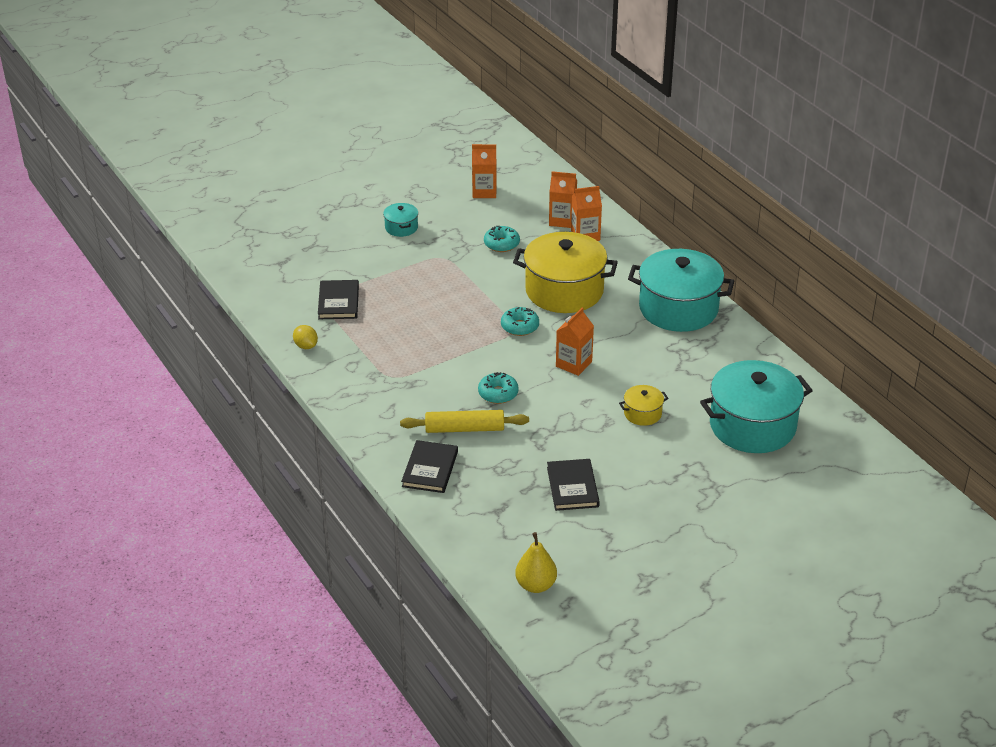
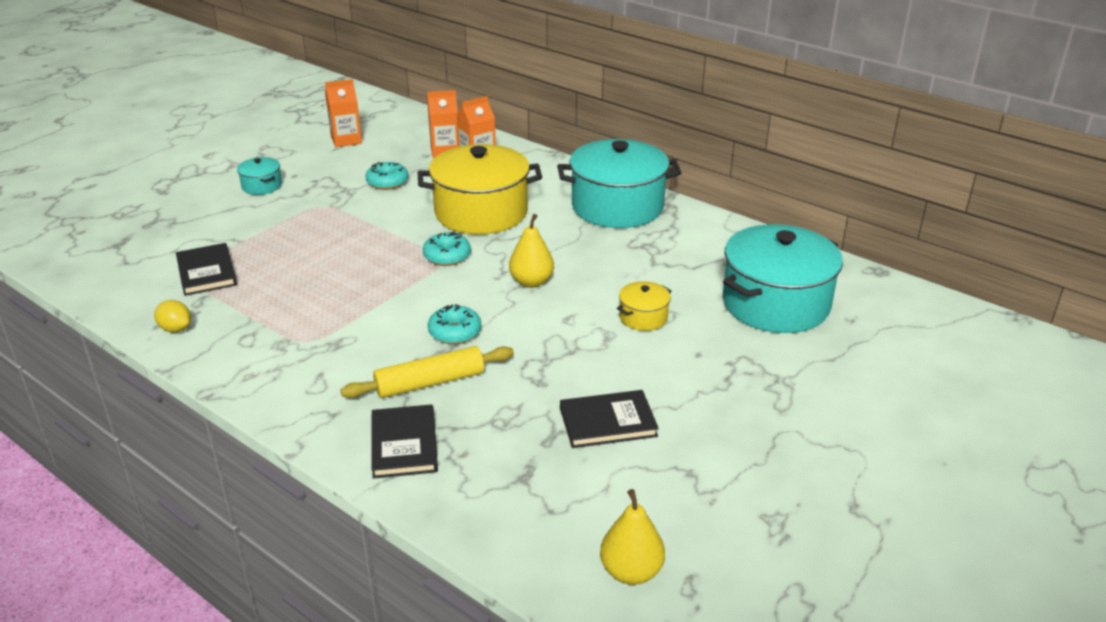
camera: 20 degrees left, 5 degrees down
(572, 487) = (608, 422): black book -> black book turned 75 degrees counterclockwise
(574, 364) = (531, 282): orange carton -> yellow pear

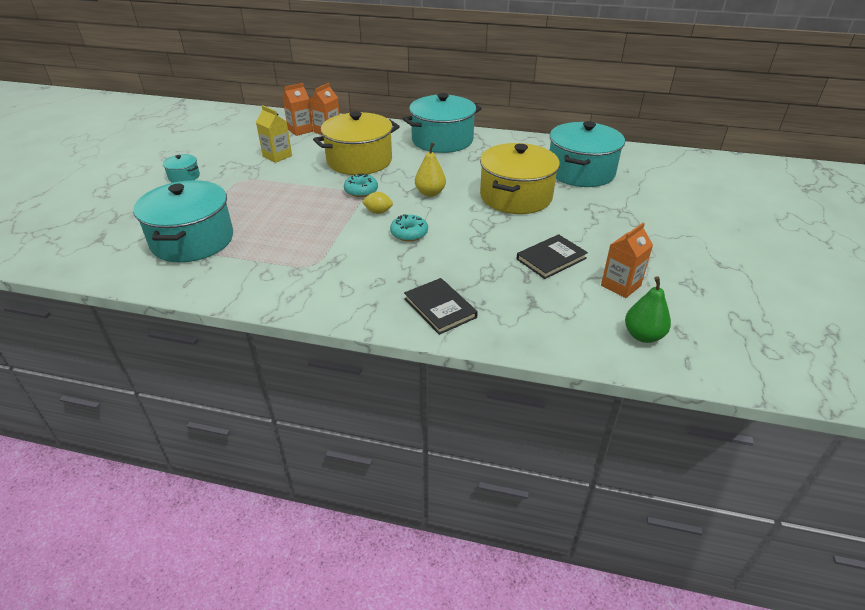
camera: 25 degrees left, 5 degrees up
(176, 329) = (202, 283): yellow lemon -> yellow lemon (378, 212)
(206, 272) = (192, 240): black book -> turquoise pot
(346, 140) = (222, 136): orange carton -> orange carton (620, 285)
(387, 182) = (277, 156): turquoise donut -> yellow carton
(430, 382) = (421, 267): yellow rolling pin -> none
(631, 571) = (643, 335): yellow pear -> green pear
(643, 317) = (516, 196): yellow pot -> yellow pot, size x2.25

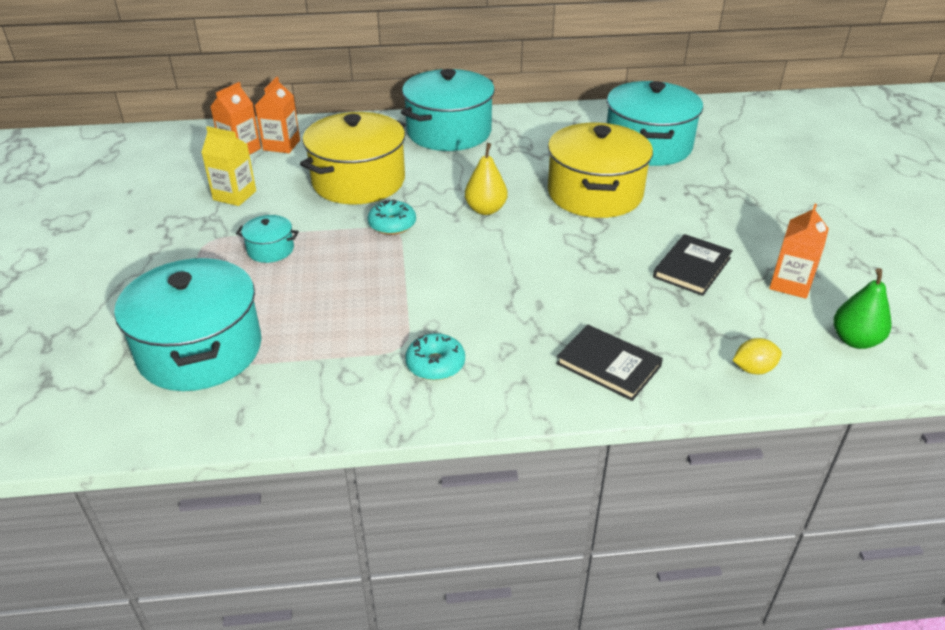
camera: 20 degrees left, 0 degrees up
(184, 177) = (112, 254): turquoise pot -> turquoise pot (270, 250)
(378, 212) = (437, 250): yellow lemon -> yellow lemon (753, 369)
(409, 233) = (498, 272): turquoise donut -> turquoise donut (435, 364)

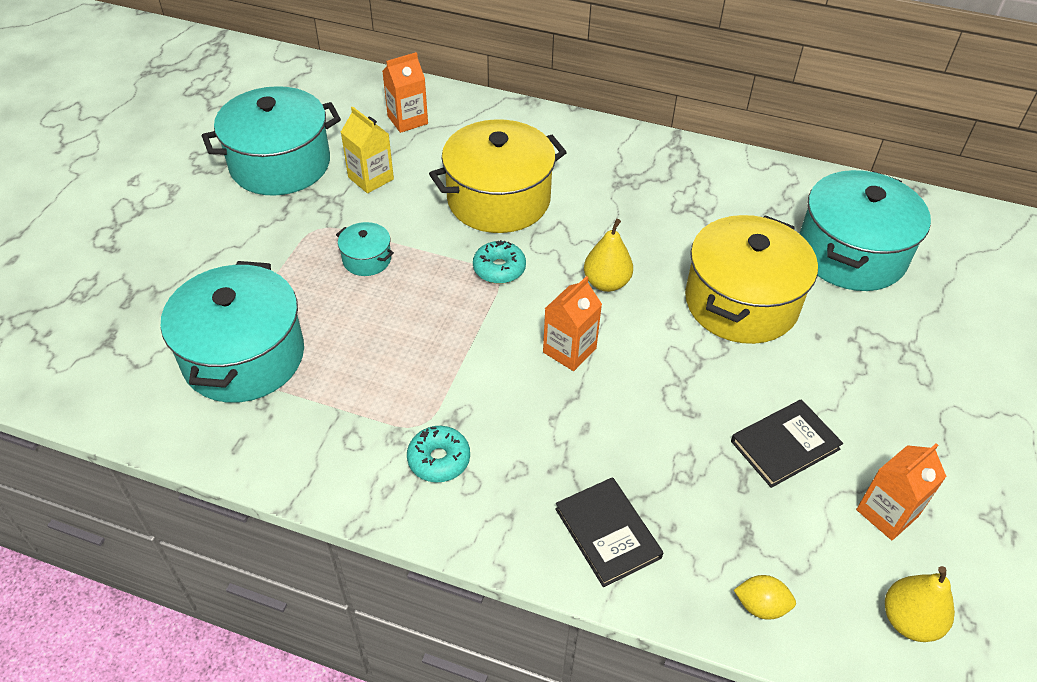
camera: 25 degrees right, 10 degrees up
(281, 145) = (450, 126): orange carton -> orange carton (569, 350)
(449, 132) = (632, 161): turquoise pot -> turquoise pot (280, 164)
(855, 340) = (909, 620): green pear -> yellow pear

